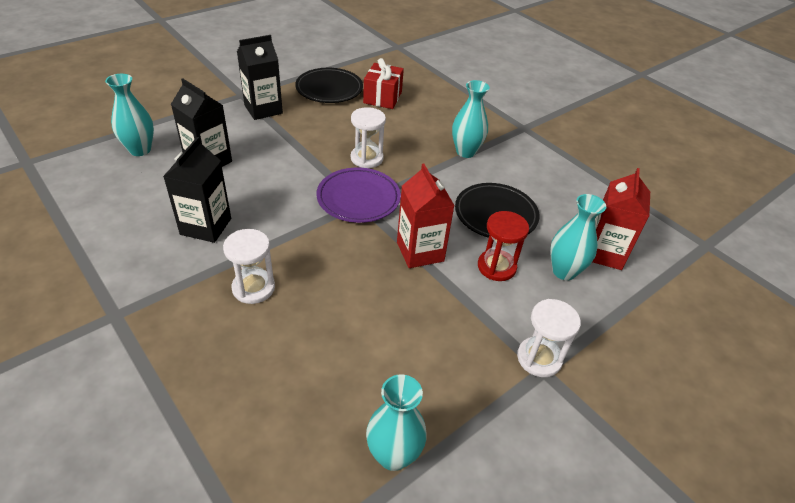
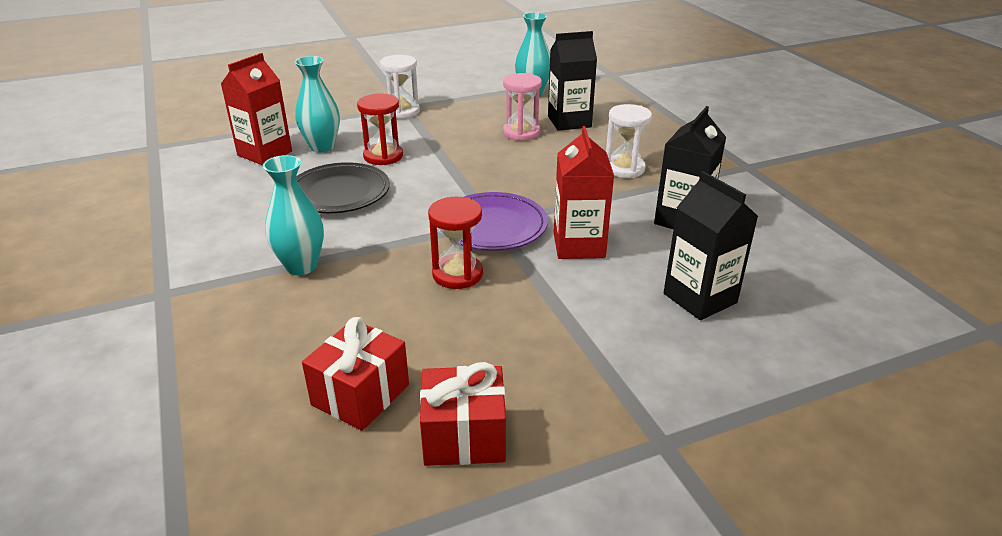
camera: 160 degrees left, 10 degrees down
(140, 150) = (818, 331): turquoise vase -> none
(263, 109) = (615, 394): black carton -> black carton (569, 122)
(329, 89) = (464, 436): black plate -> red gift
(367, 158) = (457, 274): white hourglass -> red hourglass
(377, 337) = (521, 133): none -> pink hourglass
(420, 252) = (450, 174): red carton -> red carton (579, 245)

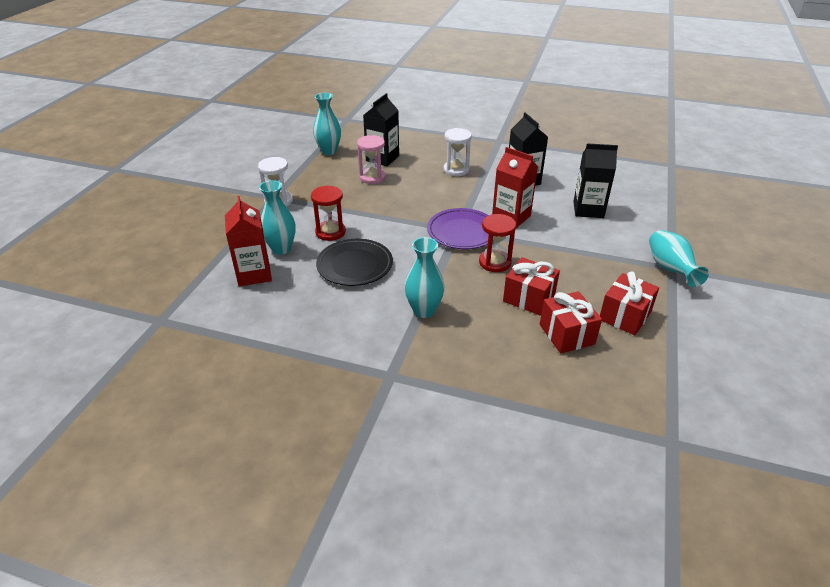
camera: 50 degrees left, 5 degrees up
(409, 330) = (529, 298): none -> red gift
(655, 443) = (670, 269): none -> turquoise vase

